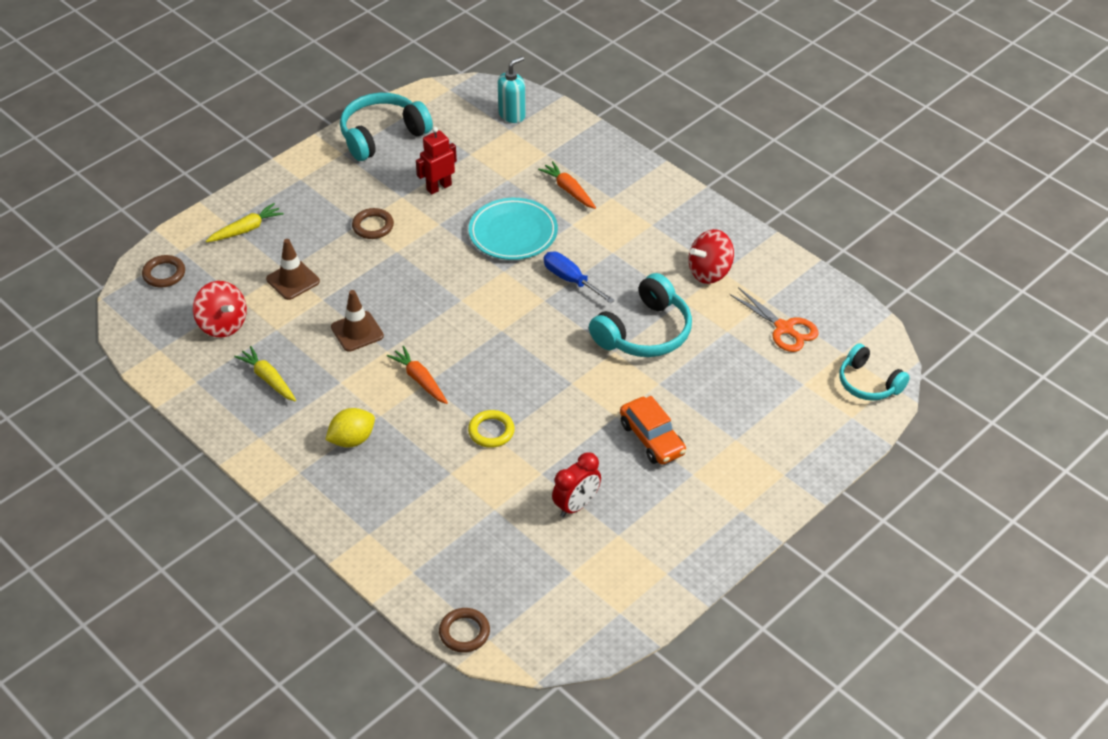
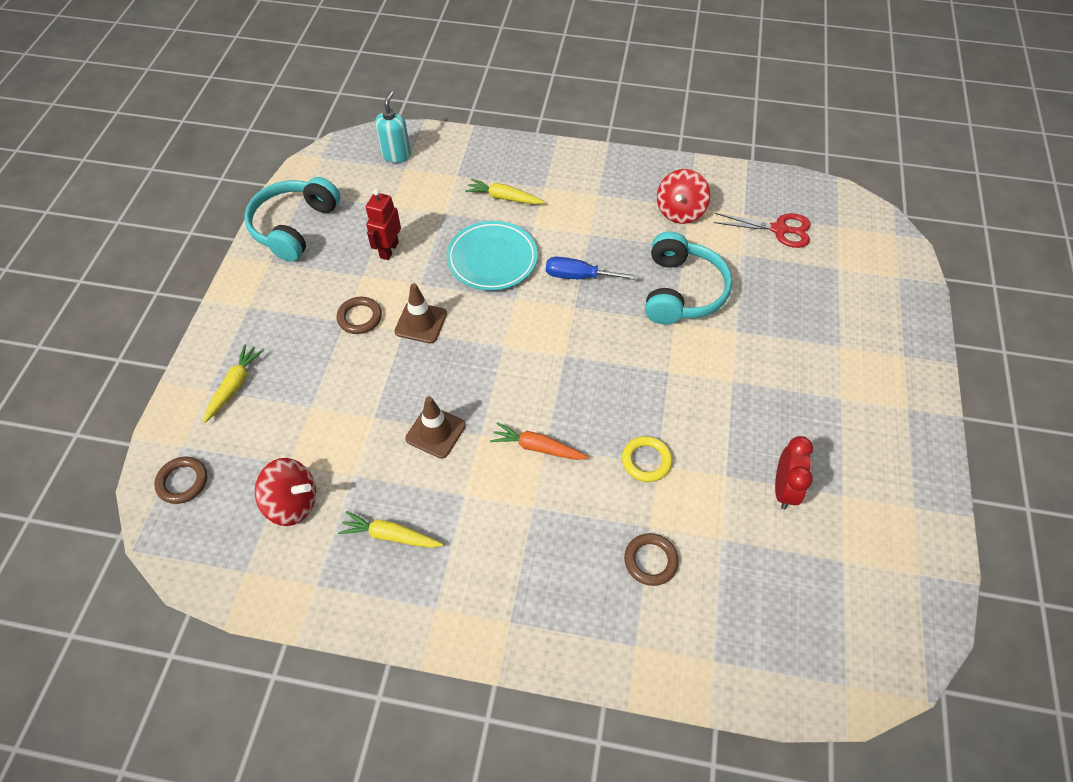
camera: 35 degrees left, 10 degrees up
(293, 280) = (327, 414): brown traffic cone -> brown traffic cone (421, 323)
(352, 440) = (530, 551): yellow lemon -> none
(464, 632) = (819, 695): brown ring -> brown ring (650, 561)
(568, 190) = (504, 198): orange carrot -> yellow carrot
(652, 439) = (780, 385): orange car -> none
(784, 328) = (779, 229): orange scissors -> red scissors
(868, 383) = (881, 242): turquoise headphones -> none

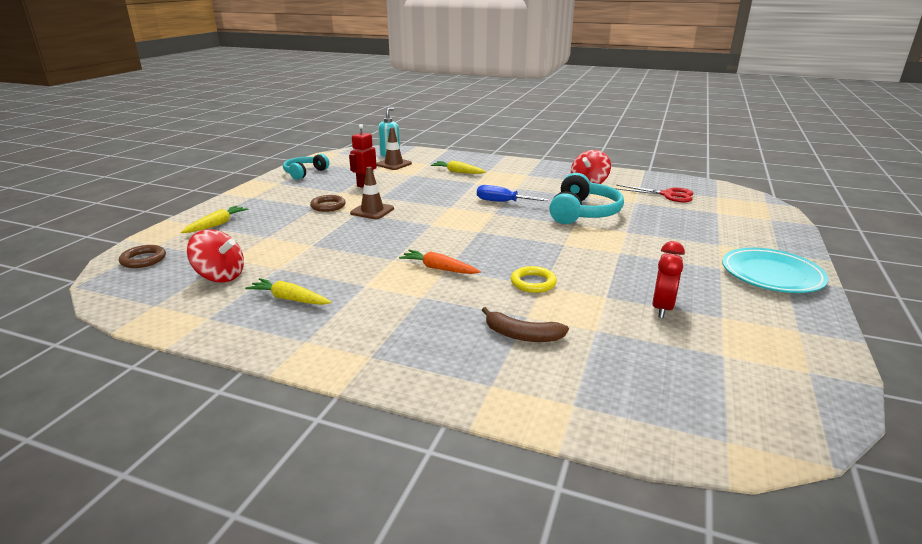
camera: 10 degrees right, 30 degrees down
(294, 226) = (304, 173): turquoise headphones -> turquoise headphones, size x0.65
(435, 432) = (357, 255): brown traffic cone -> brown traffic cone (393, 164)
(492, 259) = (439, 192): turquoise plate -> turquoise plate (771, 275)
(650, 561) = (522, 335): brown ring -> brown banana

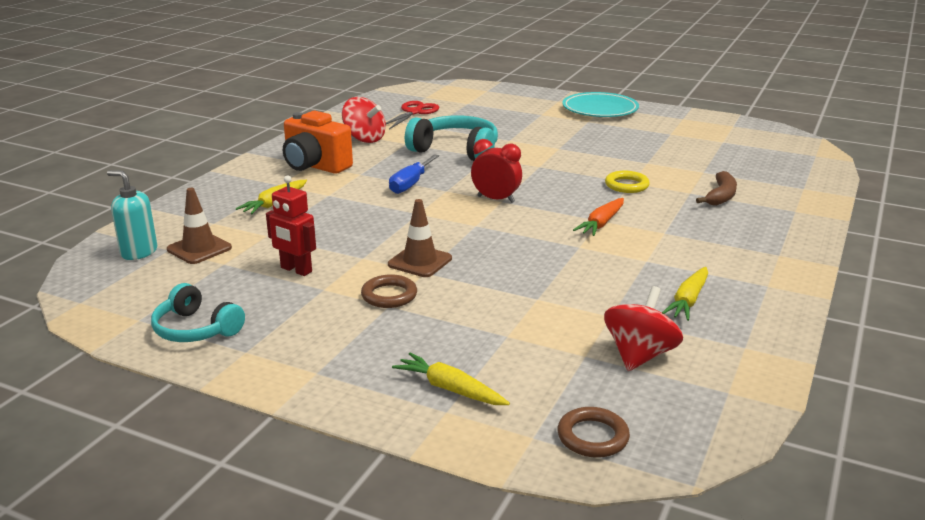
camera: 85 degrees left, 0 degrees up
(524, 176) = (315, 166): none -> orange camera
(662, 308) = (662, 148): red clock -> red clock (496, 199)

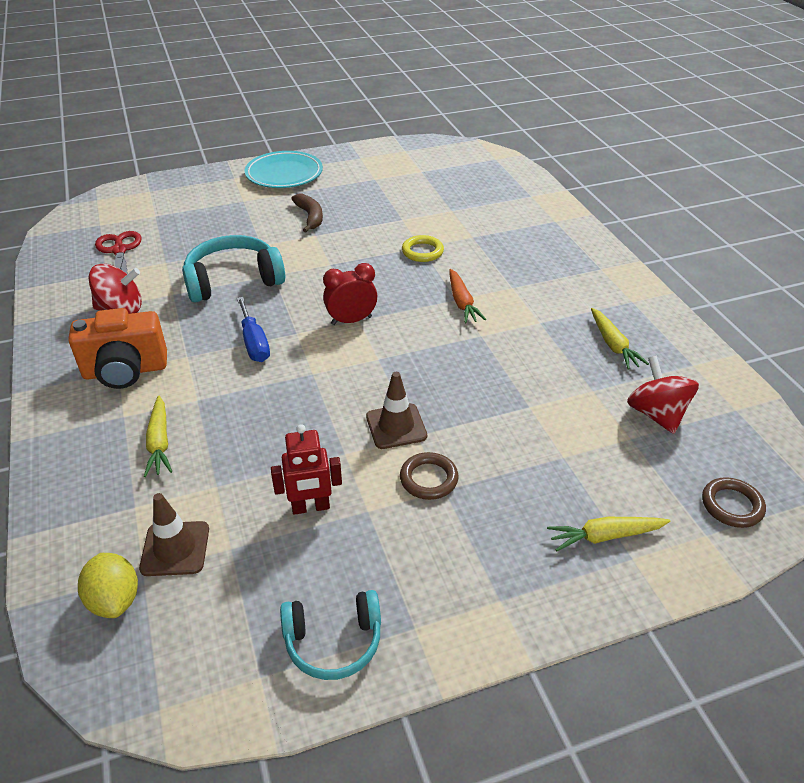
camera: 45 degrees left, 15 degrees up
(139, 252) = (115, 599): turquoise soap dispenser -> yellow lemon
(721, 196) = (496, 230): brown banana -> brown banana (310, 217)

